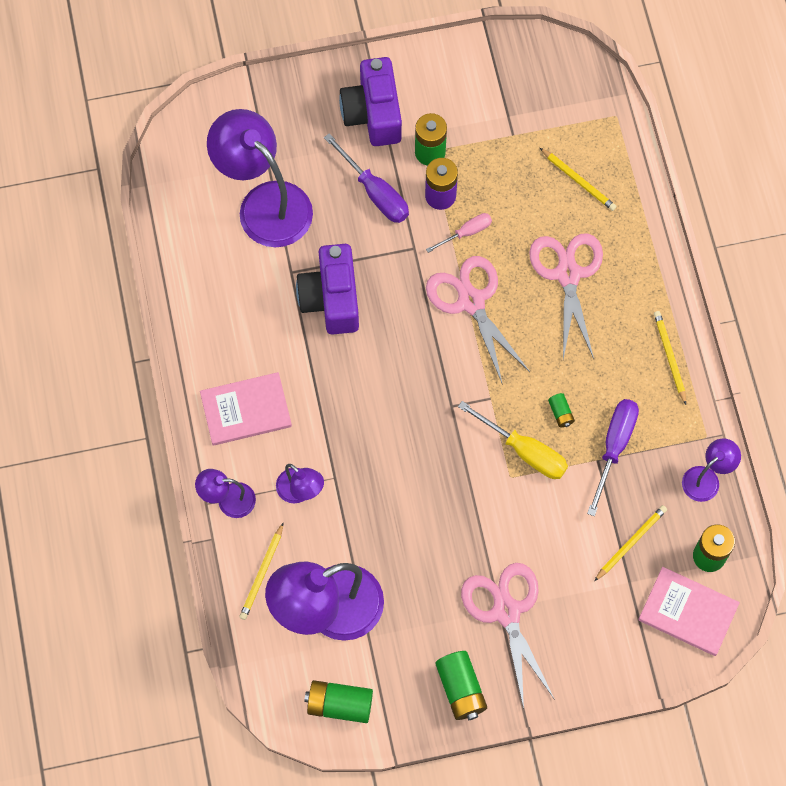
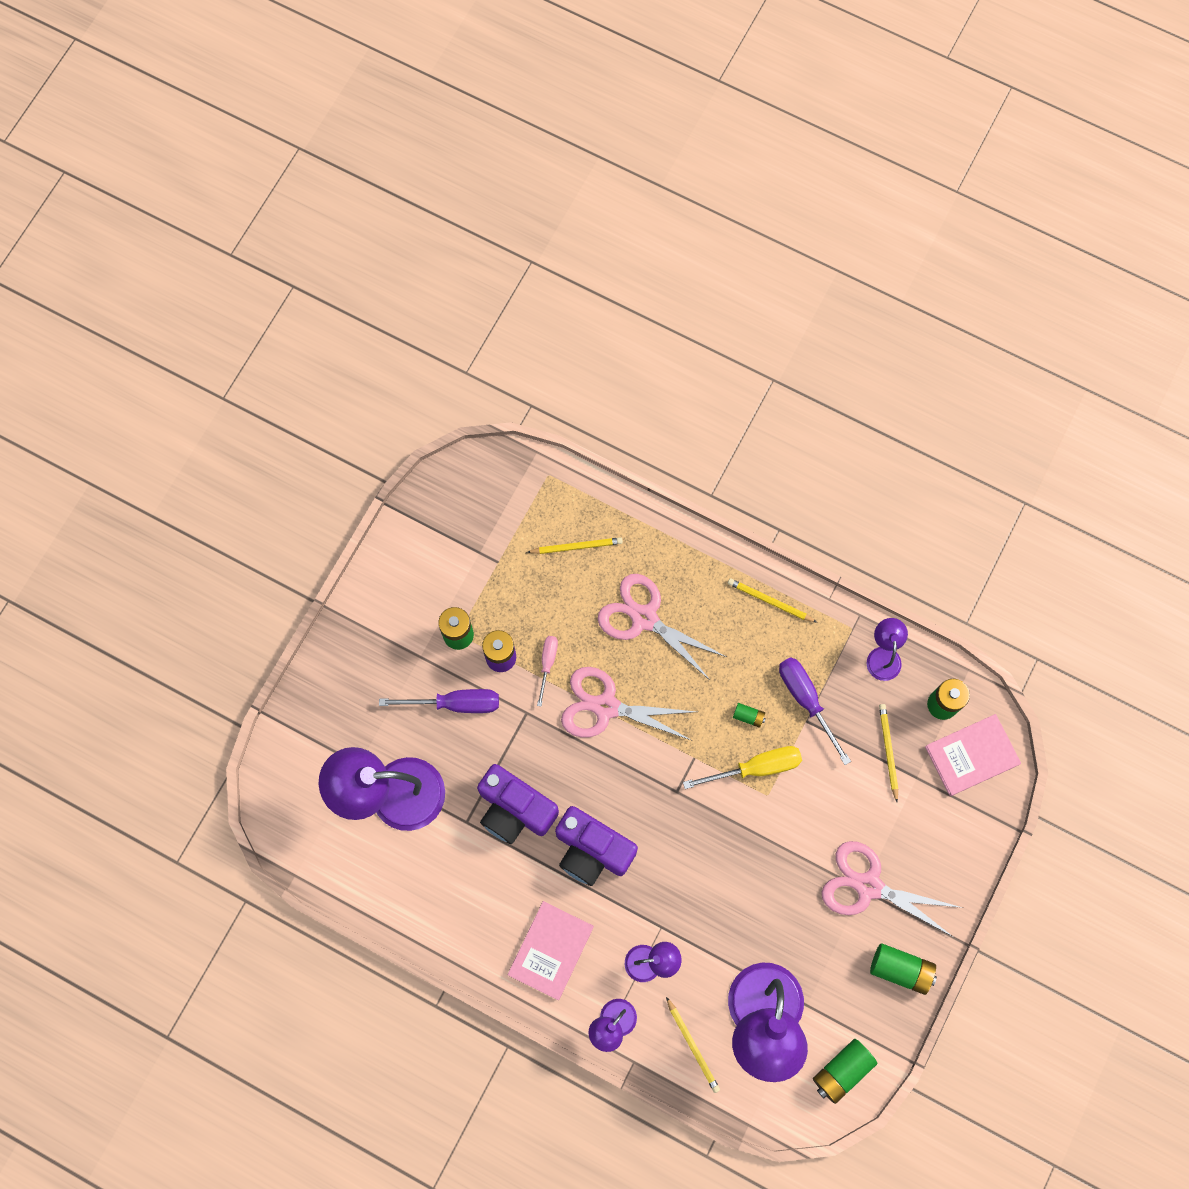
camera: 50 degrees left, 5 degrees up
(373, 113) = (388, 650): purple camera -> purple camera (592, 850)

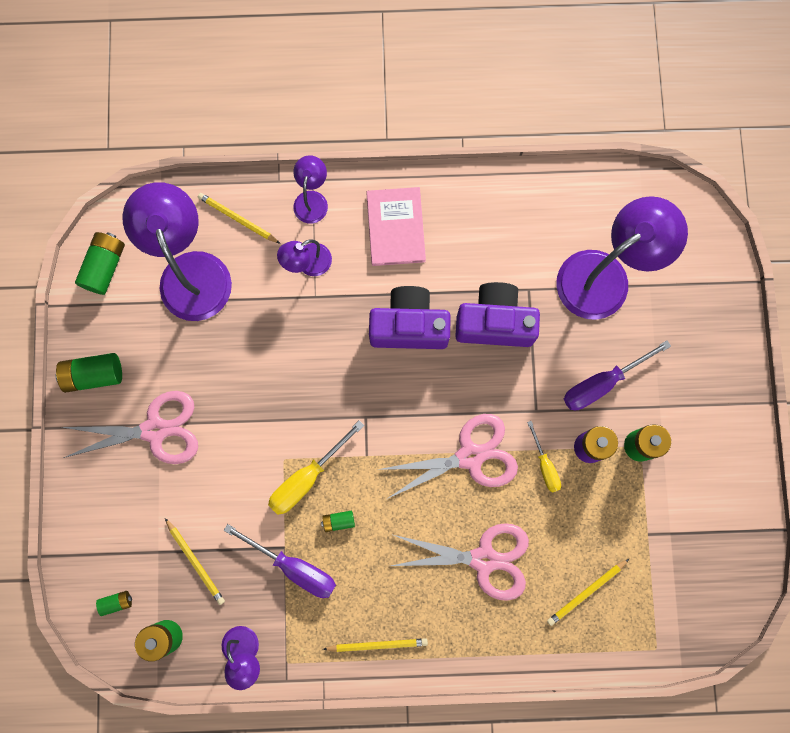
camera: 150 degrees right, 5 degrees up
(547, 663) = (545, 465): pink screwdriver -> yellow screwdriver
(972, 755) = (116, 602): pink book -> green battery

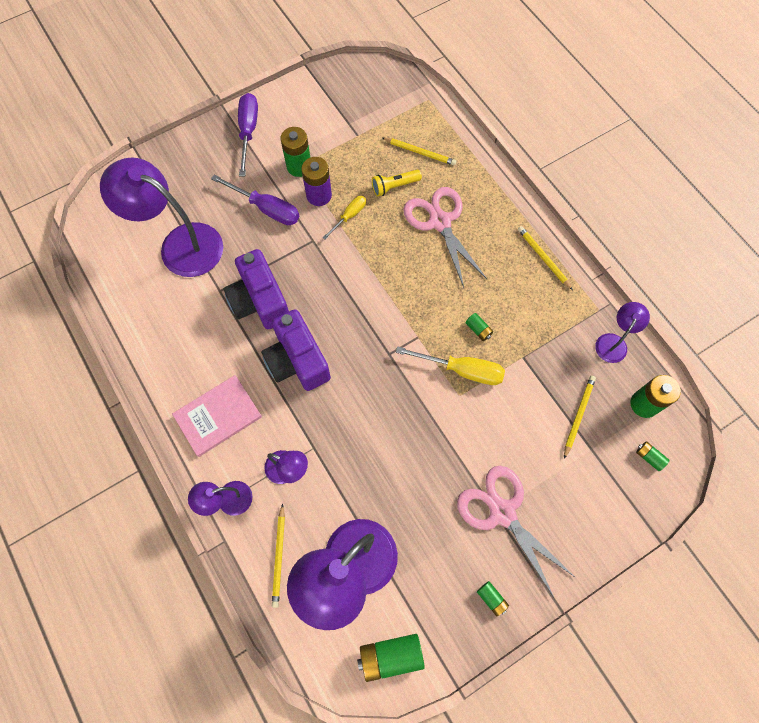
camera: 120 degrees left, 10 degrees down
(94, 375) = (491, 598): green battery -> green battery, size x0.52
(294, 566) = (531, 342): purple screwdriver -> purple screwdriver (248, 132)
(470, 456) = (373, 266): pink scissors -> none
(556, 536) = (394, 186): none -> yellow flashlight

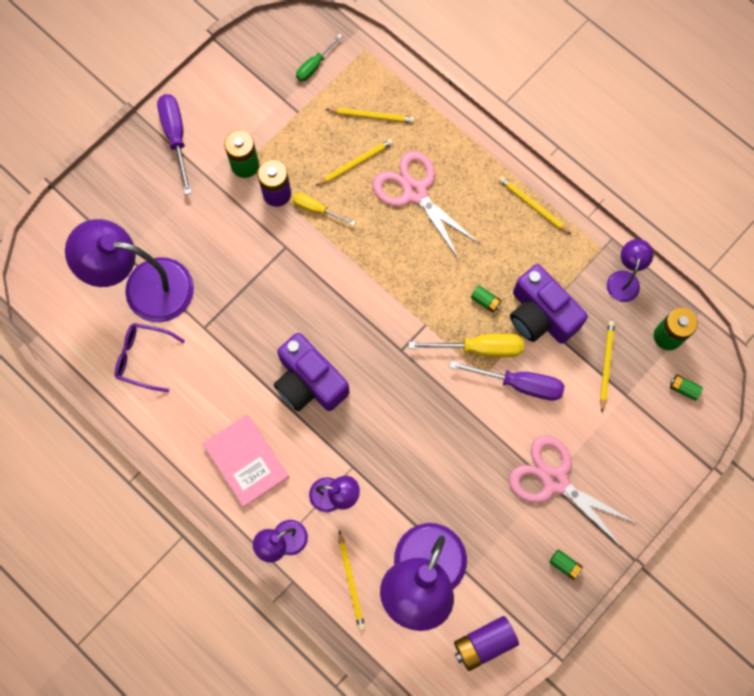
camera: 15 degrees left, 5 degrees up
(159, 303) = (144, 358): none -> purple glasses
(218, 416) = (246, 461): pink book -> pink book turned 75 degrees counterclockwise
(260, 301) = (250, 328): purple camera -> purple camera (540, 315)
(266, 208) = (224, 223): purple screwdriver -> purple screwdriver (519, 384)
(349, 216) = (316, 209): yellow screwdriver -> yellow screwdriver turned 90 degrees counterclockwise
(382, 102) = (314, 65): none -> green screwdriver
(391, 656) = (484, 643): green battery -> purple battery
(394, 186) = (355, 163): yellow flashlight -> yellow pencil

